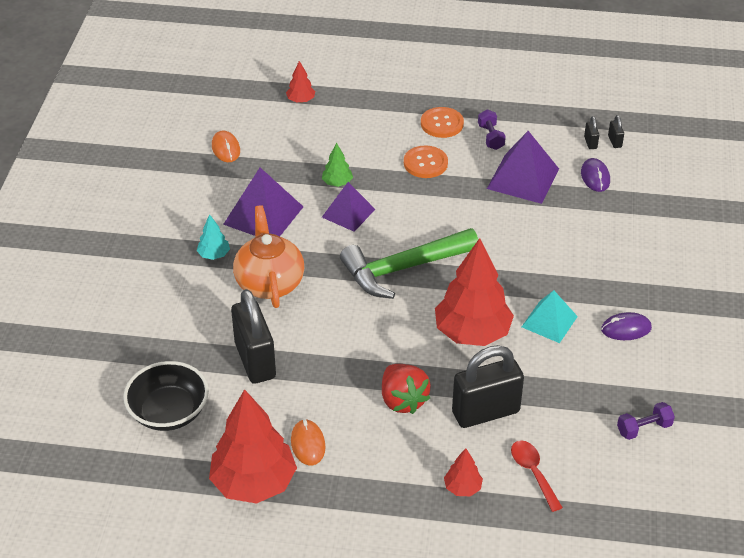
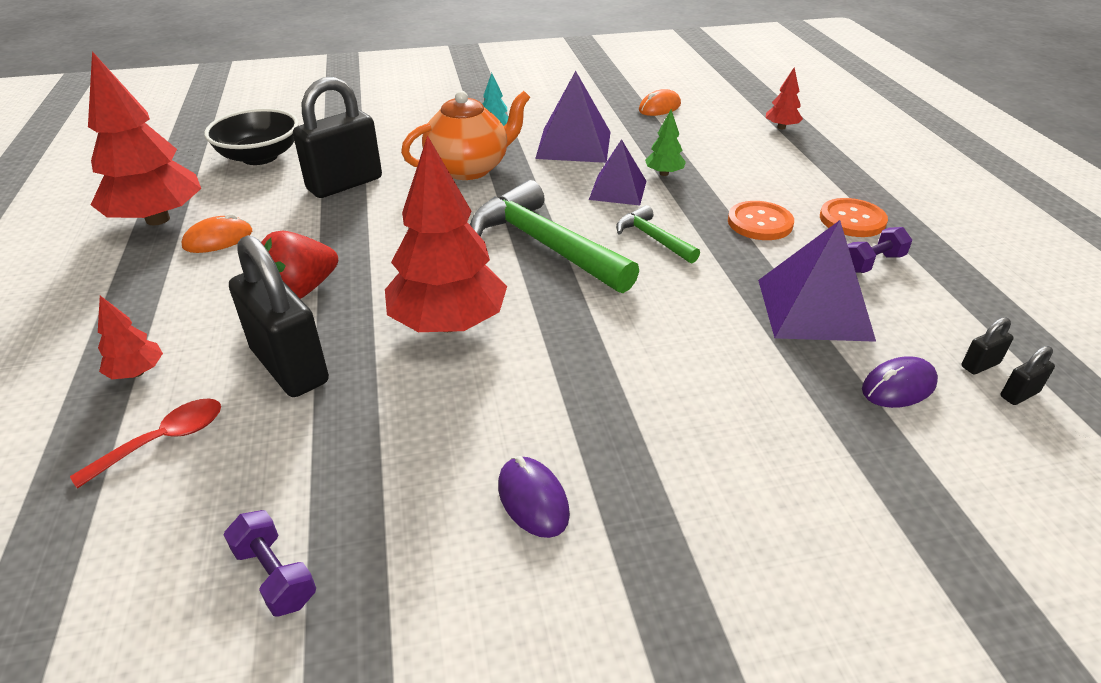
camera: 70 degrees right, 5 degrees down
(420, 216) = (653, 238): none -> green hammer
(549, 321) = (507, 397): turquoise pyramid -> none

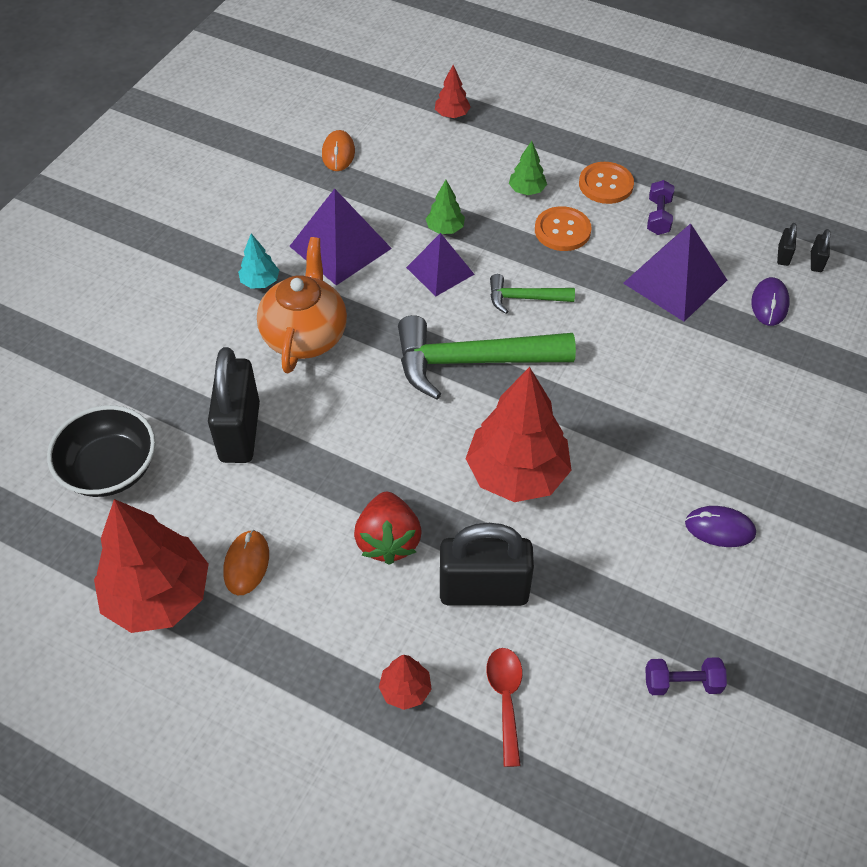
camera: 50 degrees left, 15 degrees up
(770, 188) = (527, 190): none -> green tree

